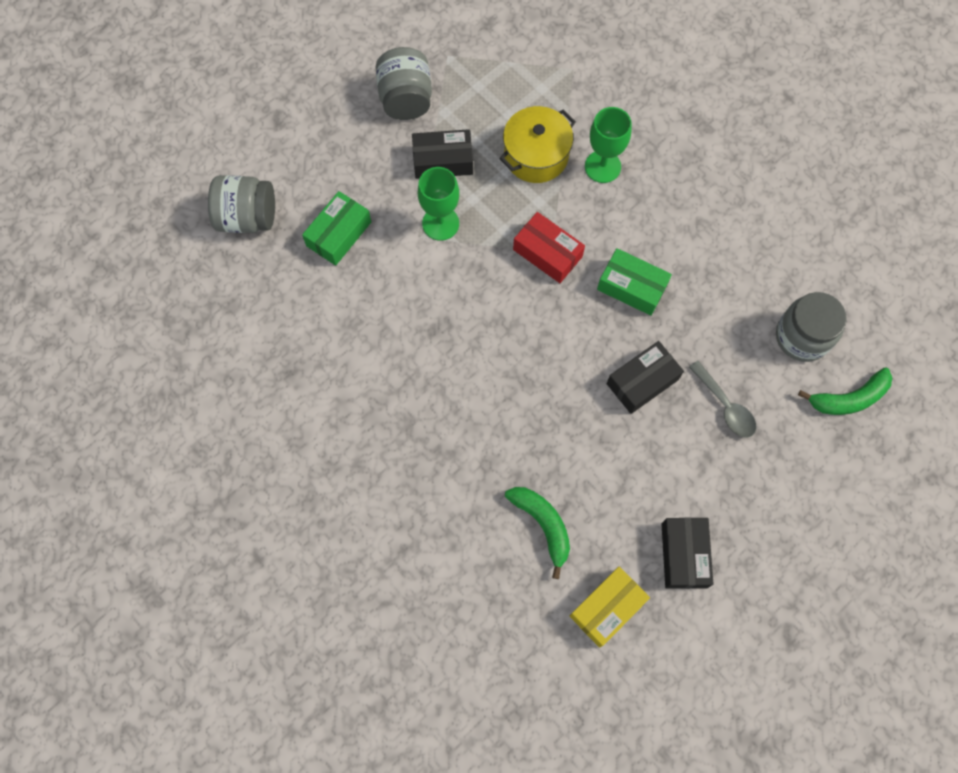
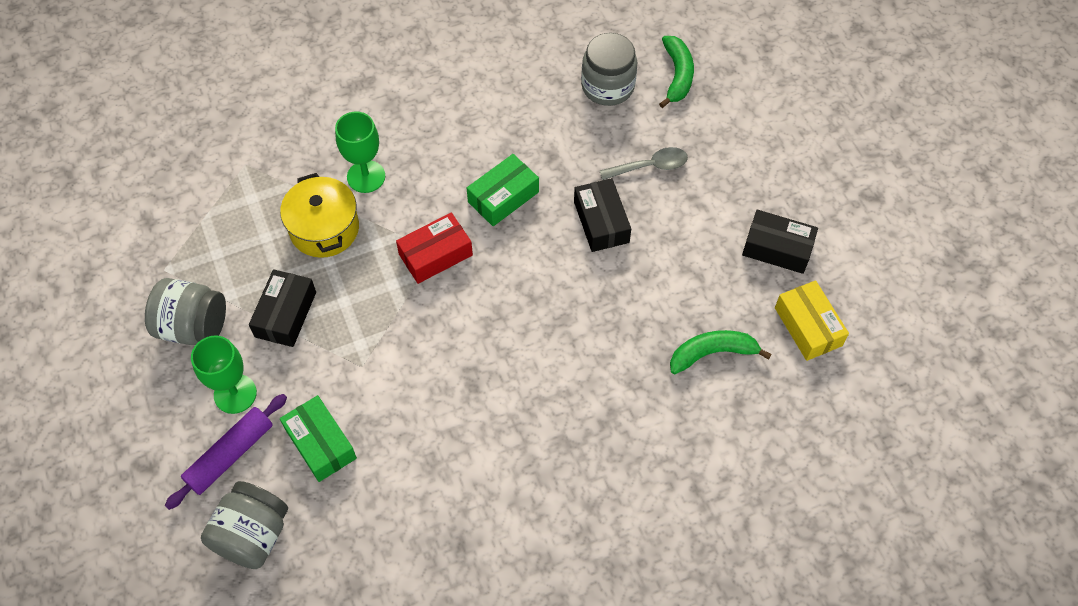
camera: 70 degrees left, 10 degrees down
(306, 174) = (230, 455): none -> purple rolling pin
(440, 223) = (357, 340): green goblet -> green goblet (235, 394)

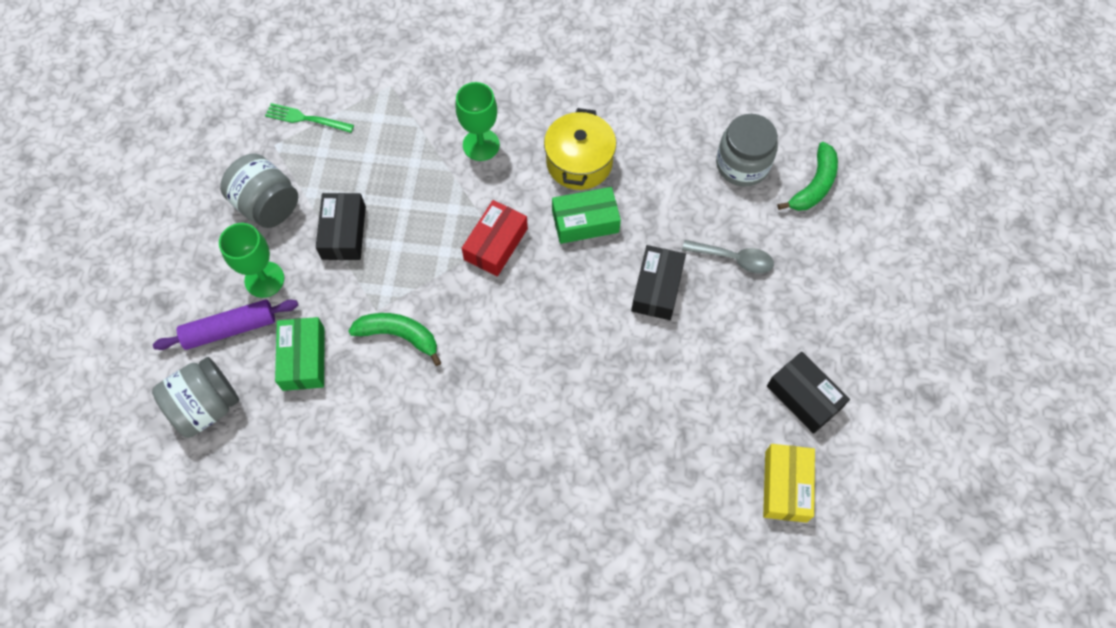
camera: 30 degrees right, 5 degrees up
(180, 232) = (306, 119): none -> green fork
(286, 314) = (344, 232): black box -> black box turned 45 degrees counterclockwise
(324, 228) = (419, 174): yellow pot -> yellow pot (579, 162)
(435, 255) = (496, 244): red box -> red box turned 60 degrees counterclockwise
(712, 353) = (680, 462): green banana -> green banana (399, 336)

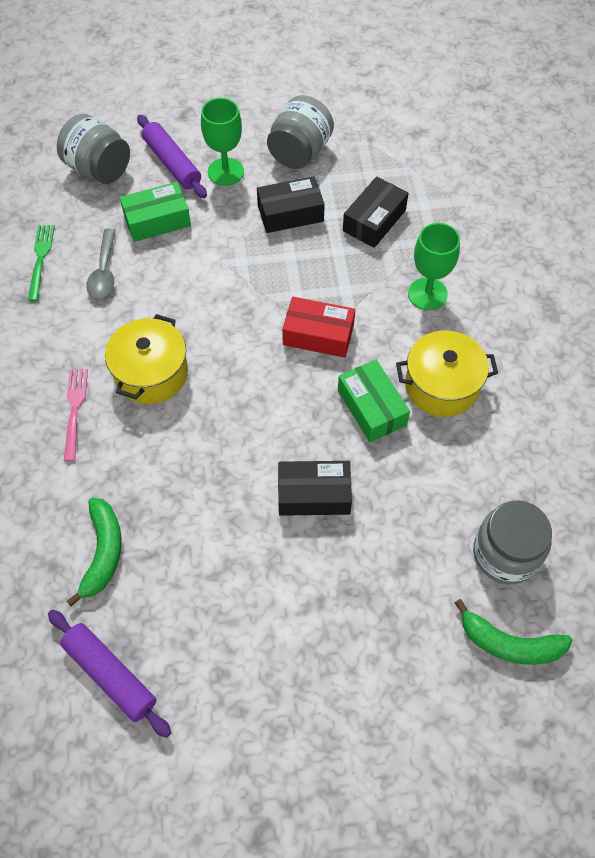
camera: 75 degrees right, 5 degrees down
(306, 119) = (399, 153): green fork -> green fork (40, 259)
(399, 336) = (197, 283): green banana -> green banana (103, 552)
(493, 399) = (151, 373): none -> yellow pot
(513, 477) = (74, 409): none -> pink fork
(734, 259) = (376, 568): grey spoon -> grey spoon (104, 272)
(785, 486) = (110, 675): yellow box -> purple rolling pin
(804, 397) = (222, 678): black box -> black box (374, 220)

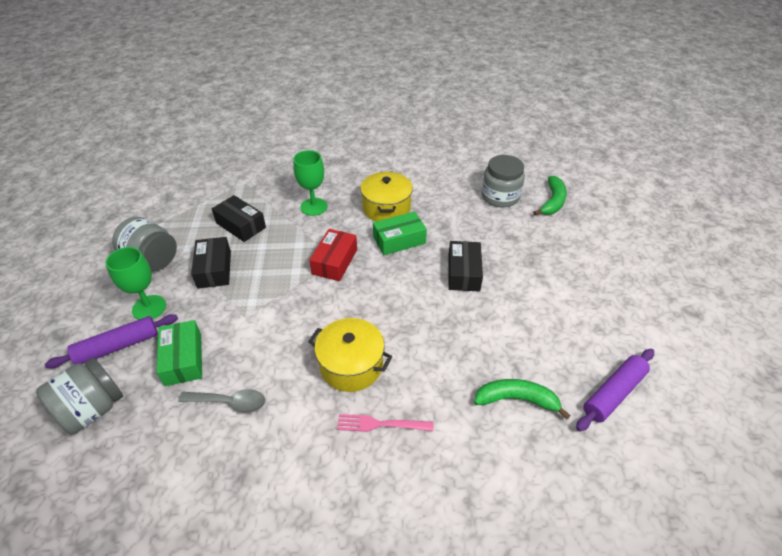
camera: 85 degrees left, 15 degrees down
(40, 259) = (192, 462): green fork -> none

